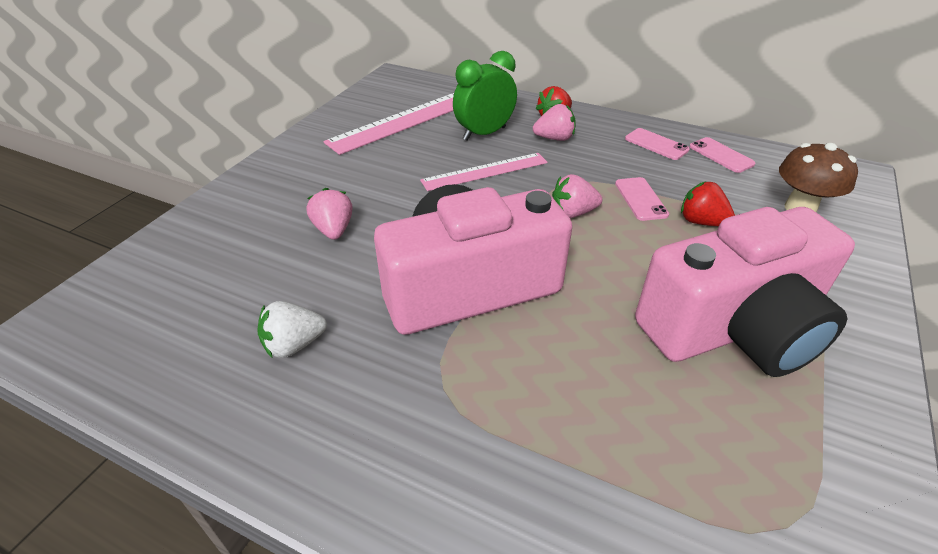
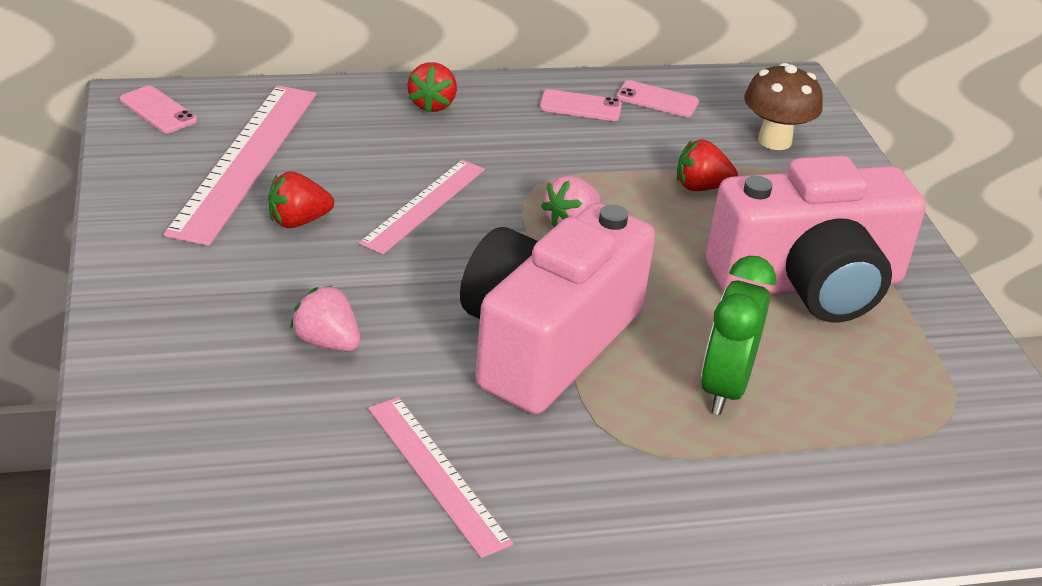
camera: 40 degrees left, 5 degrees down
(294, 345) = (437, 474): white strawberry -> pink ruler
(401, 157) = (298, 221): none -> red strawberry
(484, 133) = (368, 153): green clock -> green clock (724, 388)
(554, 138) = (460, 134): pink strawberry -> none
(640, 199) = (623, 181): pink phone -> pink phone (158, 110)
(734, 328) = (809, 284): pink camera -> pink camera turned 45 degrees clockwise

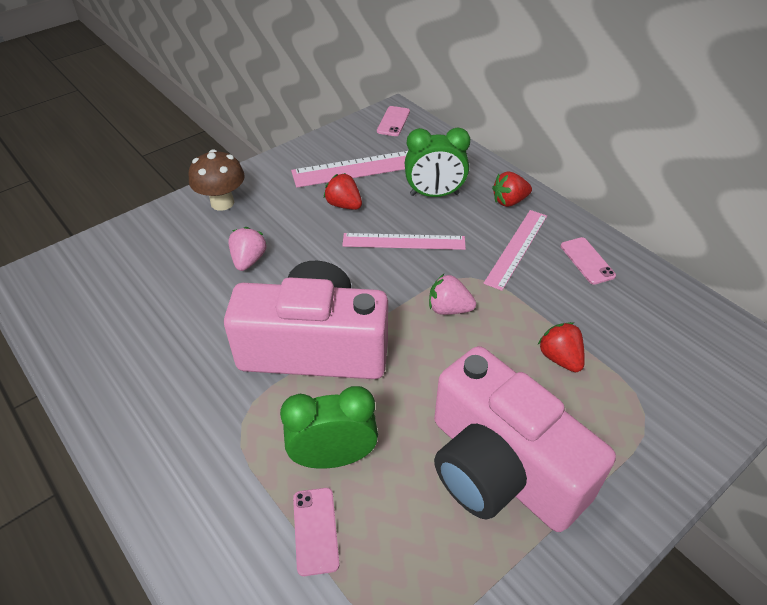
camera: 65 degrees right, 10 degrees up
(359, 147) = (434, 194): none -> green clock
(437, 474) = (166, 349): pink ruler -> pink ruler (516, 248)
(657, 100) = (644, 293): pink phone -> pink phone (315, 530)
(774, 141) = (673, 379): brown mushroom -> brown mushroom (222, 203)

